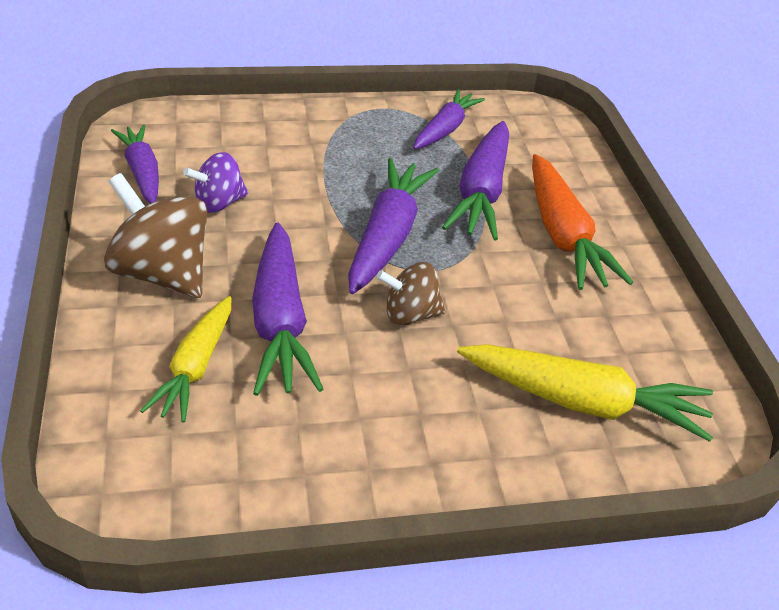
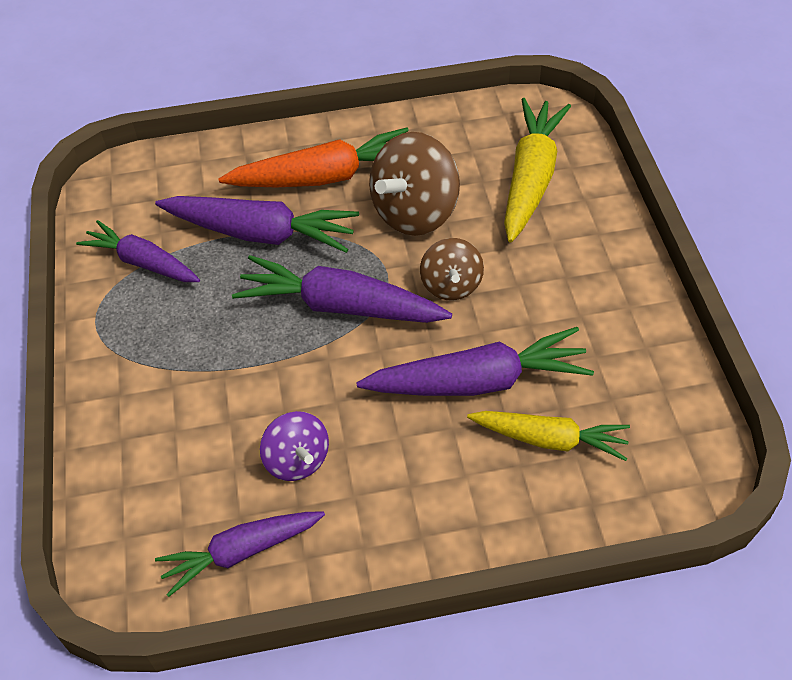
camera: 85 degrees left, 10 degrees up
(162, 273) = (423, 493): brown spinning top -> brown spinning top (415, 213)

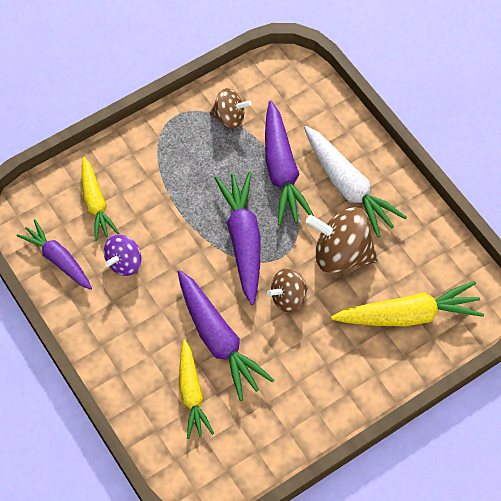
camera: 65 degrees right, 10 degrees up
(143, 262) = (229, 117): purple carrot -> brown spinning top
(174, 468) = (96, 203): none -> yellow carrot
(324, 177) = (348, 186): orange carrot -> white carrot

